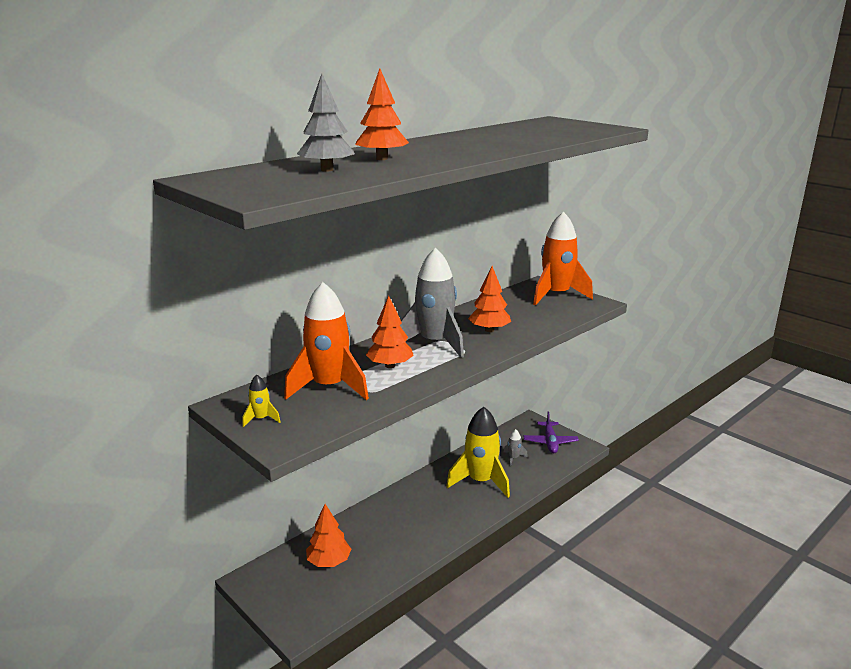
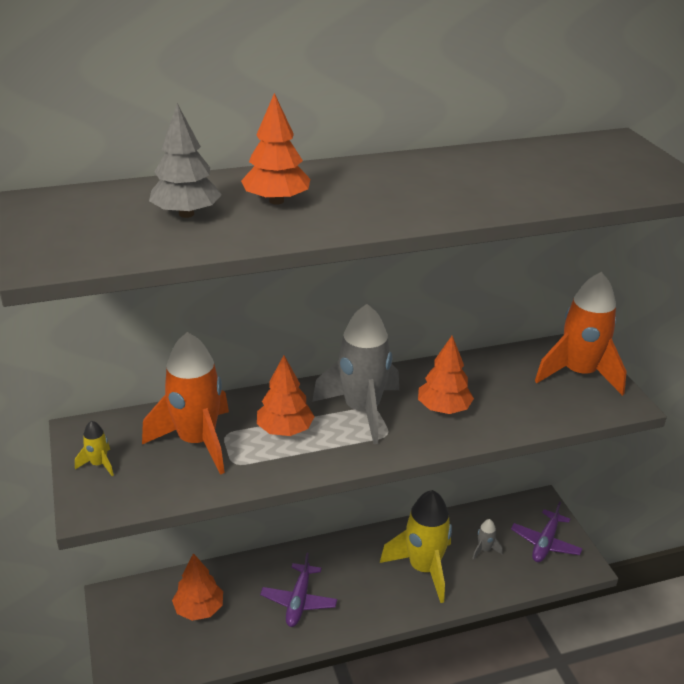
camera: 25 degrees right, 10 degrees up
(405, 530) = (299, 601): none -> purple plane

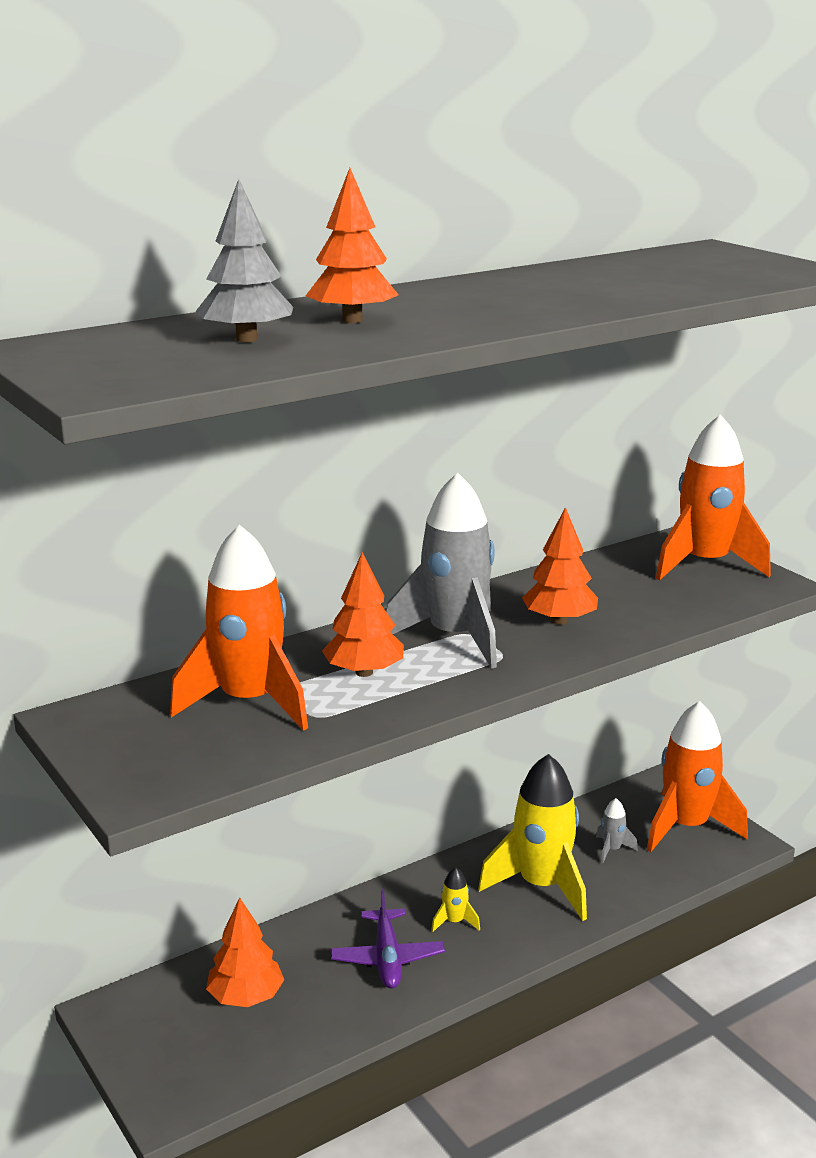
camera: 15 degrees left, 10 degrees down
(99, 464) = (121, 748): yellow rocket -> yellow rocket (454, 922)
(545, 543) = (686, 827): purple plane -> orange rocket

